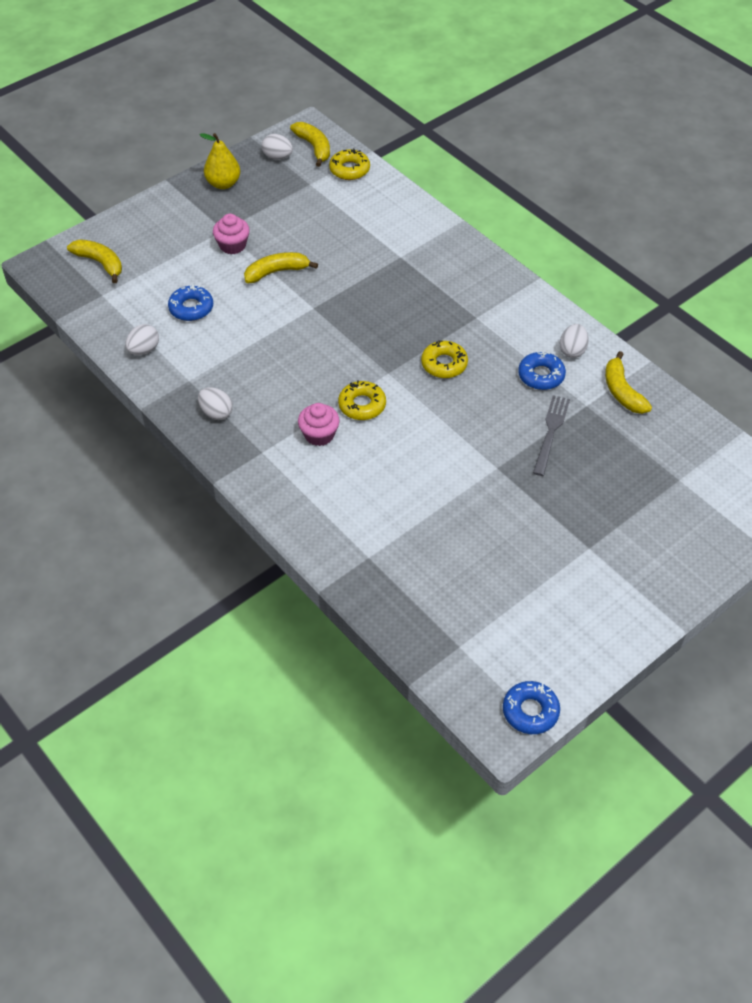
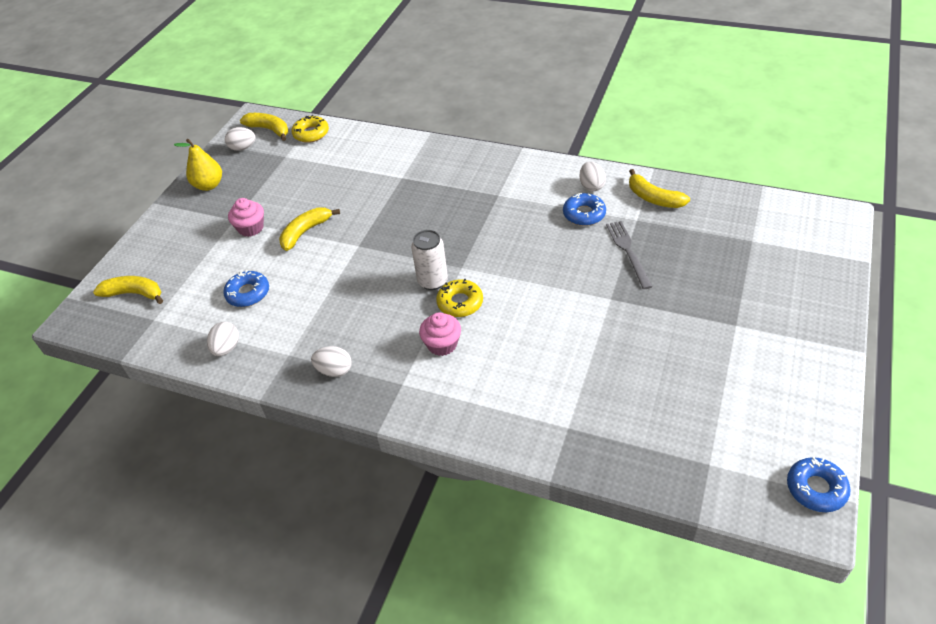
camera: 25 degrees left, 5 degrees down
(353, 373) = (432, 281): none -> white can
(444, 364) = (501, 240): yellow donut -> none

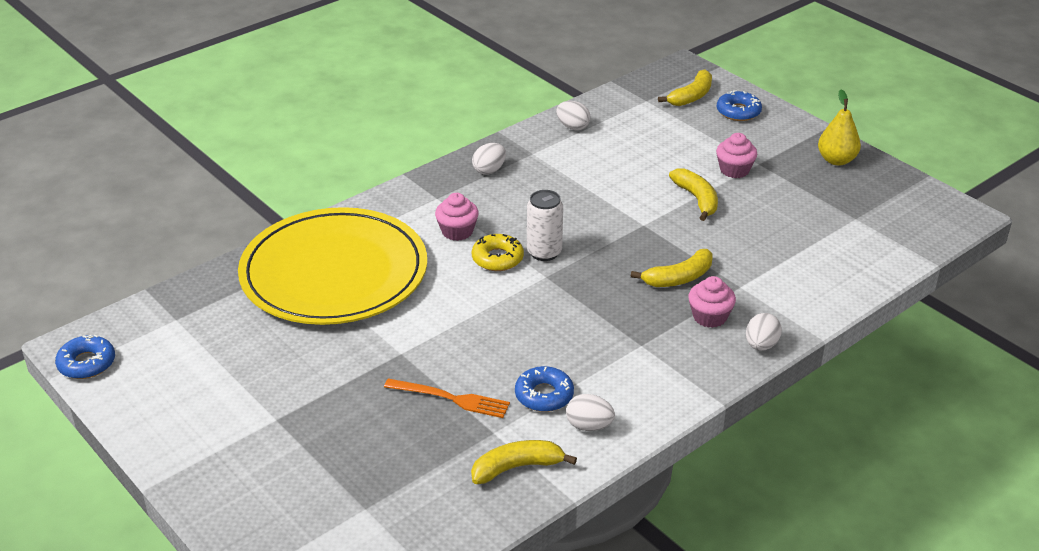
camera: 115 degrees right, 10 degrees down
(243, 148) = (898, 194): white egg -> white egg (761, 345)
(248, 293) = (634, 149): blue donut -> blue donut (738, 112)
(269, 129) = (926, 220): yellow banana -> yellow banana (679, 278)
(311, 133) = (893, 247): yellow donut -> none
(445, 178) = (709, 317): none -> pink cupcake
(558, 392) = (334, 272): none -> yellow plate
(628, 251) = (451, 399): grey fork -> orange fork

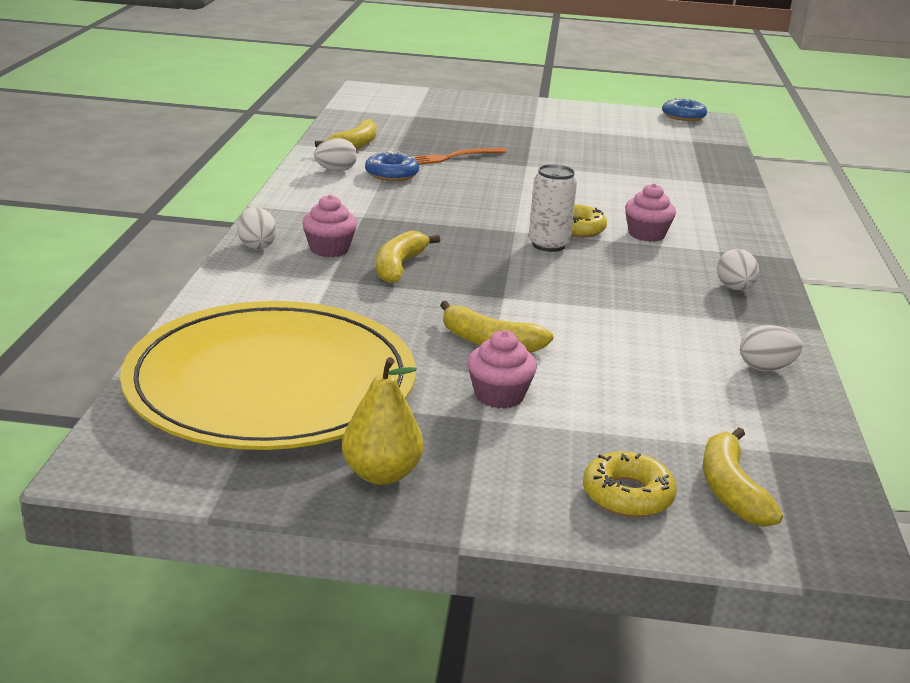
camera: 135 degrees right, 10 degrees down
(334, 272) = (666, 185): yellow plate -> yellow plate (271, 383)
(738, 112) = (627, 495): blue donut -> yellow donut

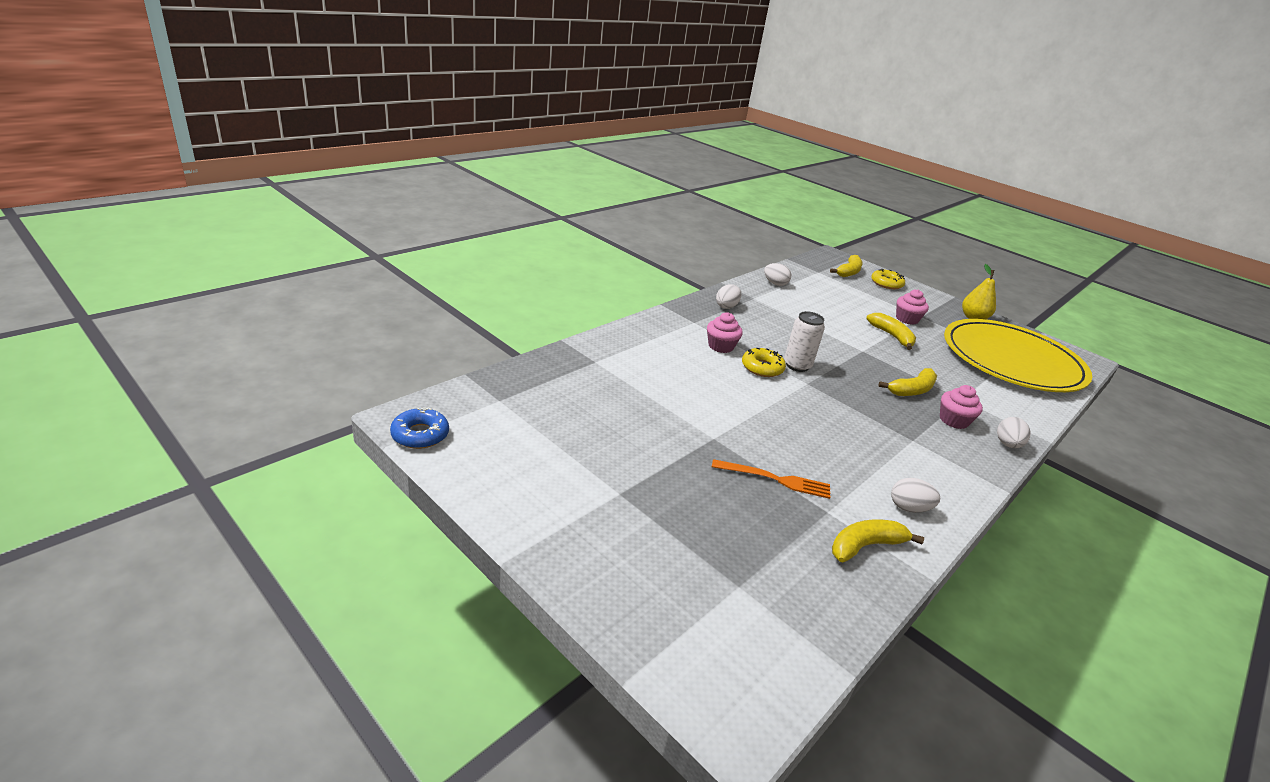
camera: 145 degrees left, 5 degrees up
(391, 174) = (855, 479): blue donut -> none

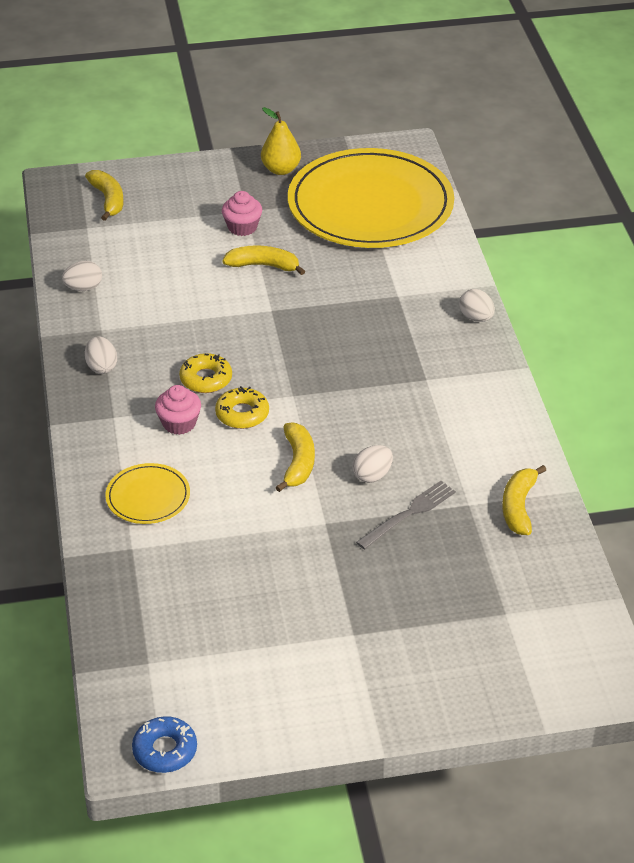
camera: 50 degrees left, 10 degrees up
(645, 354) = (148, 497): none -> yellow plate
(775, 479) = (409, 514): orange fork -> grey fork
(797, 365) = (258, 383): white can -> none
(886, 283) = (159, 186): yellow donut -> yellow donut (206, 379)
(909, 508) = (500, 448): white egg -> white egg (372, 475)
(912, 390) = (360, 322): yellow banana -> yellow banana (298, 463)
(953, 420) = (421, 328): pink cupcake -> none

